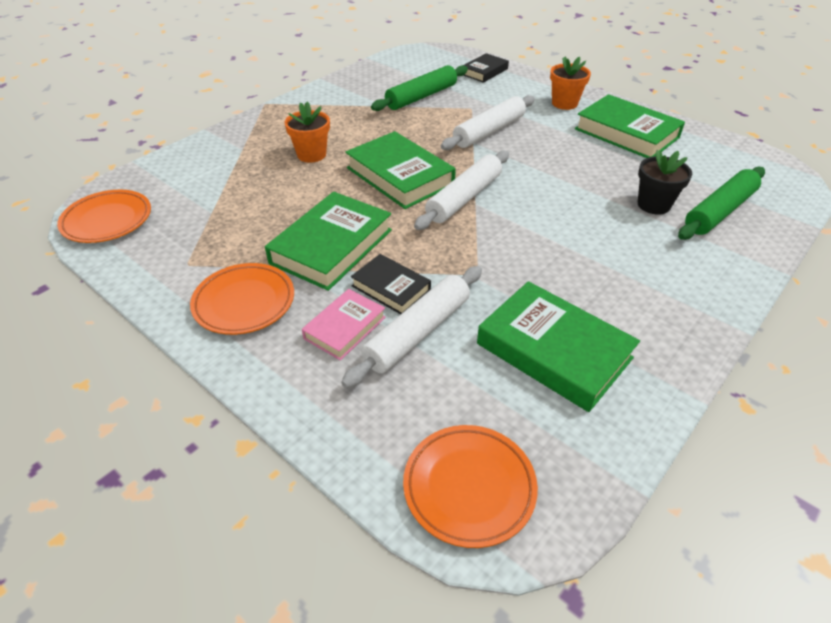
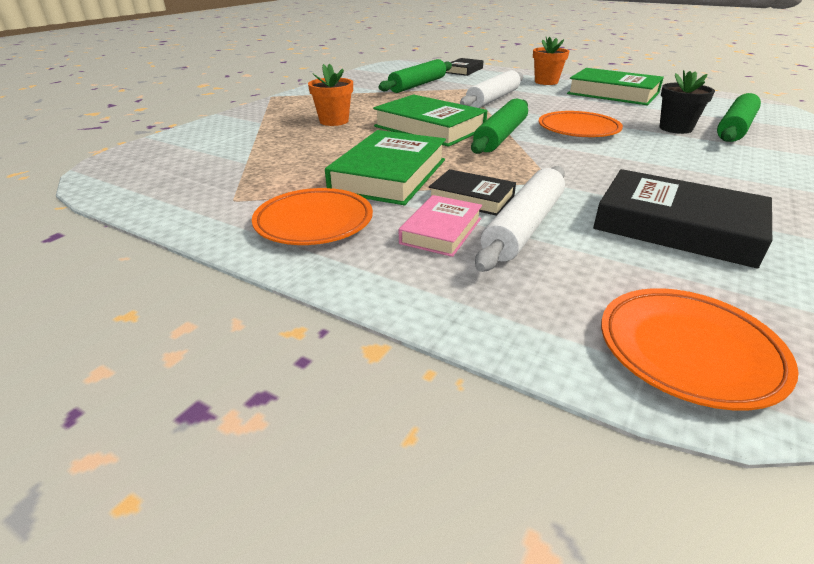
camera: 10 degrees left, 10 degrees down
(107, 220) = (127, 176): orange plate -> orange plate (578, 129)
(464, 198) = (501, 136): white rolling pin -> green rolling pin
(553, 351) = (676, 226): green book -> black book

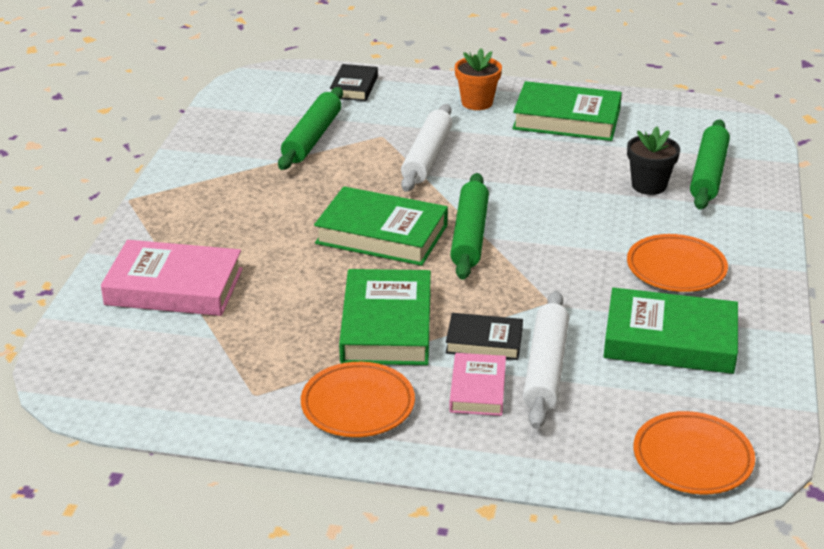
camera: 20 degrees left, 0 degrees up
(249, 134) = (174, 287): none -> pink book
(334, 121) = (258, 242): orange flower pot -> none
(578, 129) = (548, 207): orange plate -> orange plate (676, 268)
(676, 226) = (670, 340): black book -> green book

